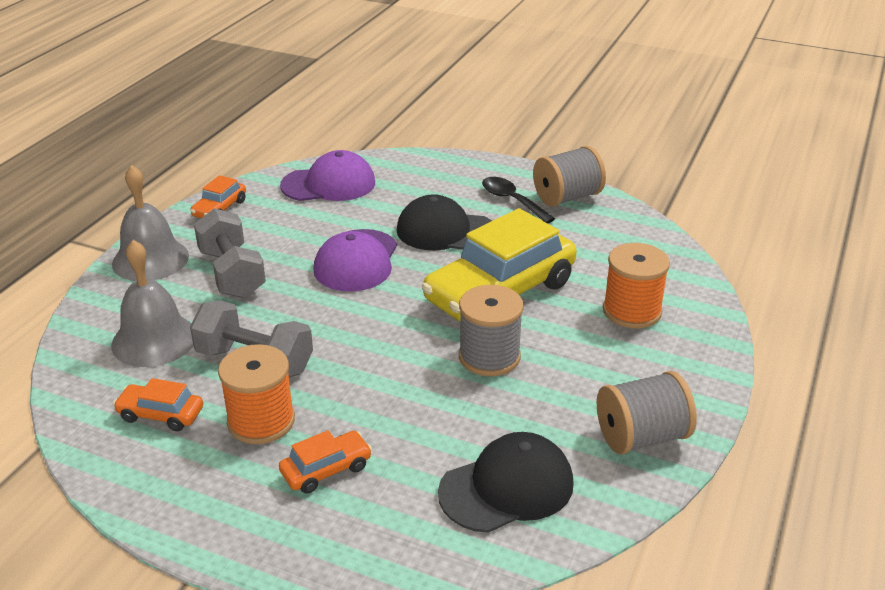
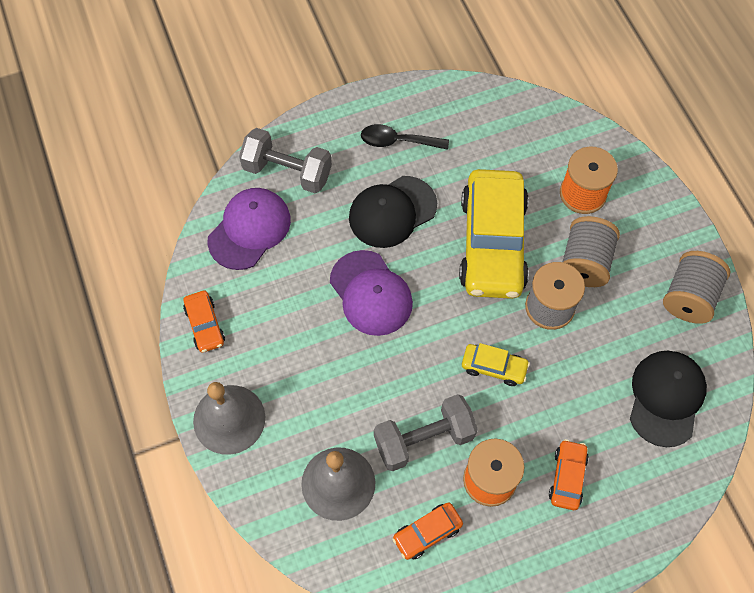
camera: 45 degrees left, 30 degrees up
(232, 274) = (305, 380): grey dumbbell -> grey dumbbell (287, 172)
(380, 359) = (494, 367): none -> yellow car
(567, 197) = (429, 107): grey spool -> grey spool (584, 263)

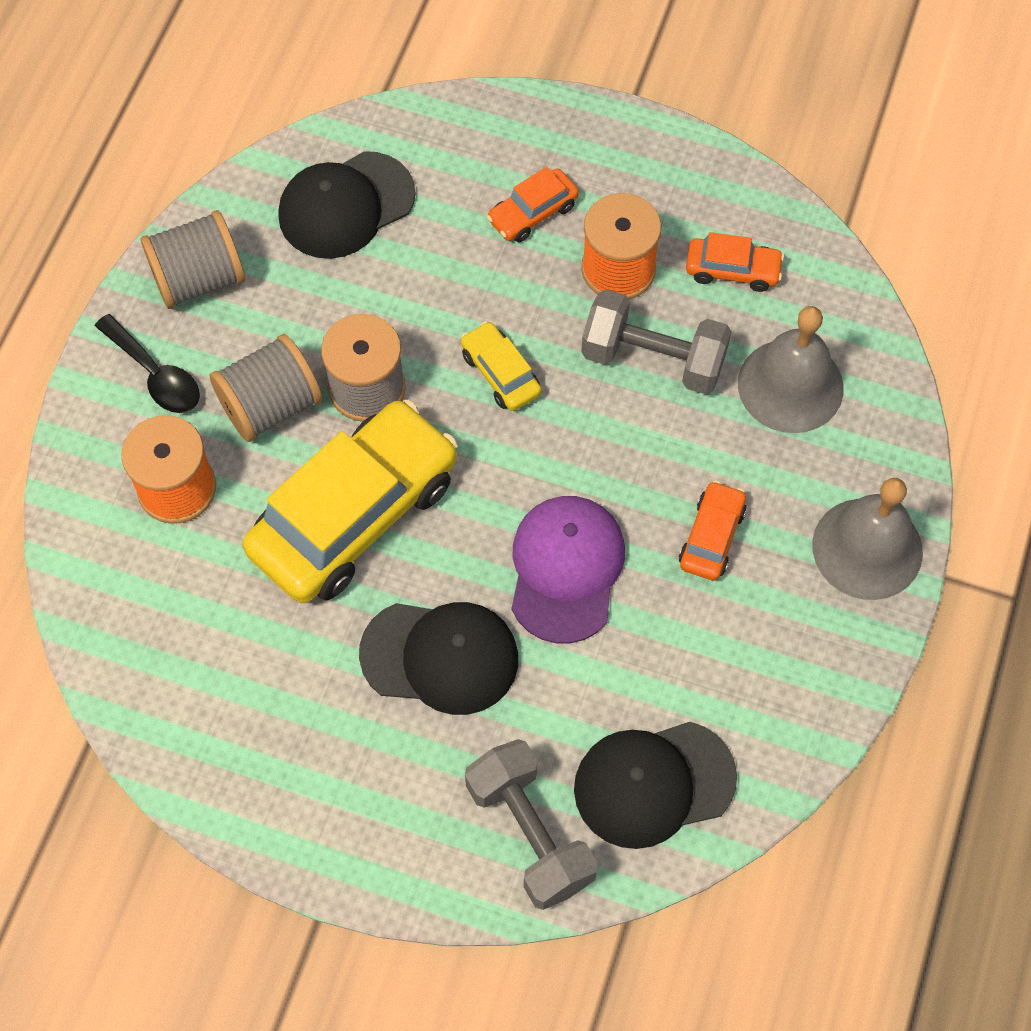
camera: 140 degrees left, 0 degrees up
(205, 325) = (814, 691): orange car -> orange car (711, 537)
(249, 229) = (653, 784): purple cap -> black cap
(397, 141) = (335, 756): black spoon -> black spoon (155, 374)

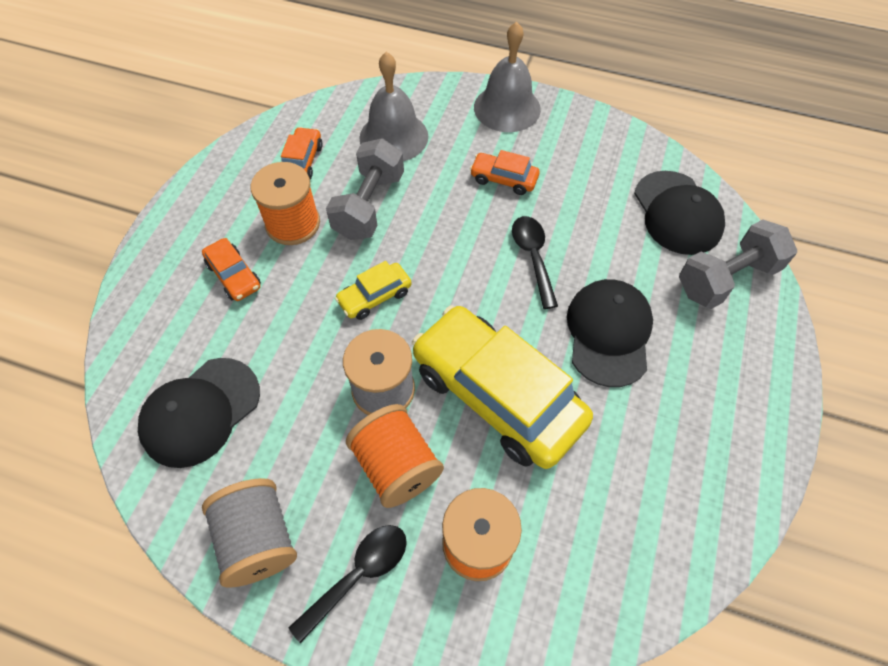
camera: 90 degrees left, 5 degrees down
(271, 405) = (396, 465): grey spool -> orange spool
(346, 206) = (200, 412): black cap -> black cap turned 75 degrees clockwise
(566, 569) = (533, 257): purple cap -> black spoon

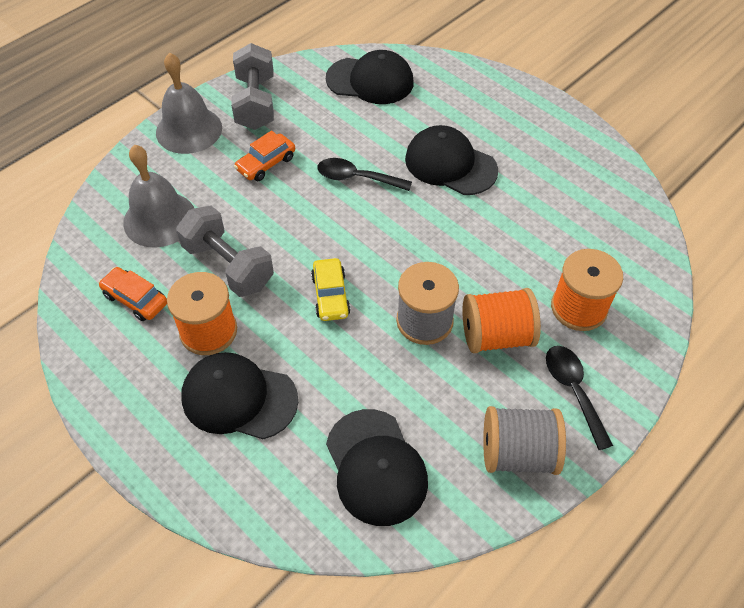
camera: 65 degrees left, 5 degrees down
(234, 275) = (239, 398): orange car -> black cap
(497, 395) = (467, 250): yellow car -> none
(726, 279) = (442, 83): grey dumbbell -> grey dumbbell (255, 103)

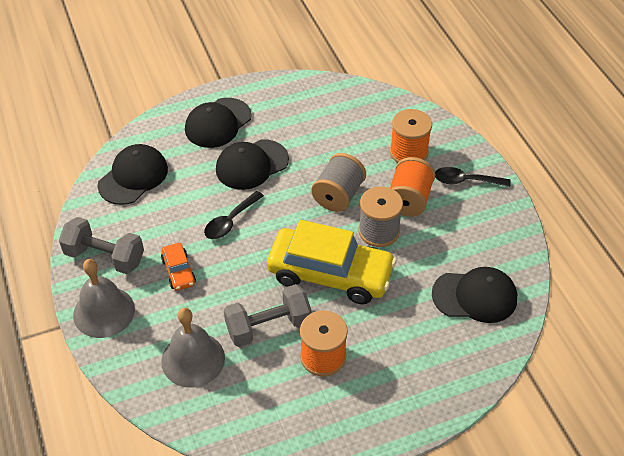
camera: 65 degrees left, 5 degrees down
(135, 299) = (267, 396): orange car -> none
(239, 398) = (389, 355): black cap -> black cap (218, 123)
(330, 295) = (330, 274): yellow car -> yellow car, size x2.25
(517, 453) = (495, 224): grey spool -> grey spool (338, 195)

